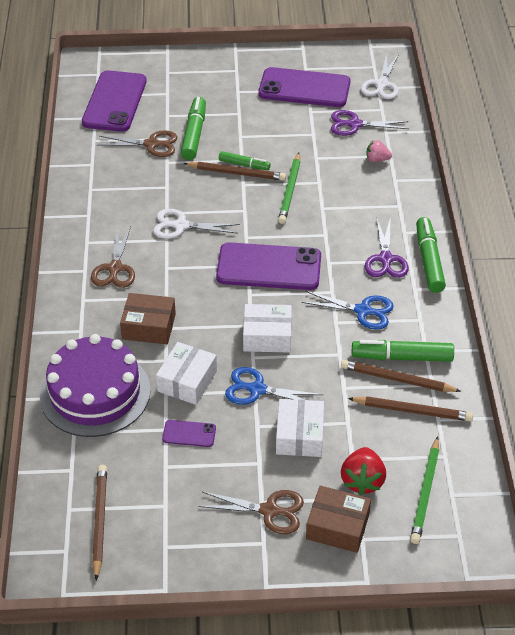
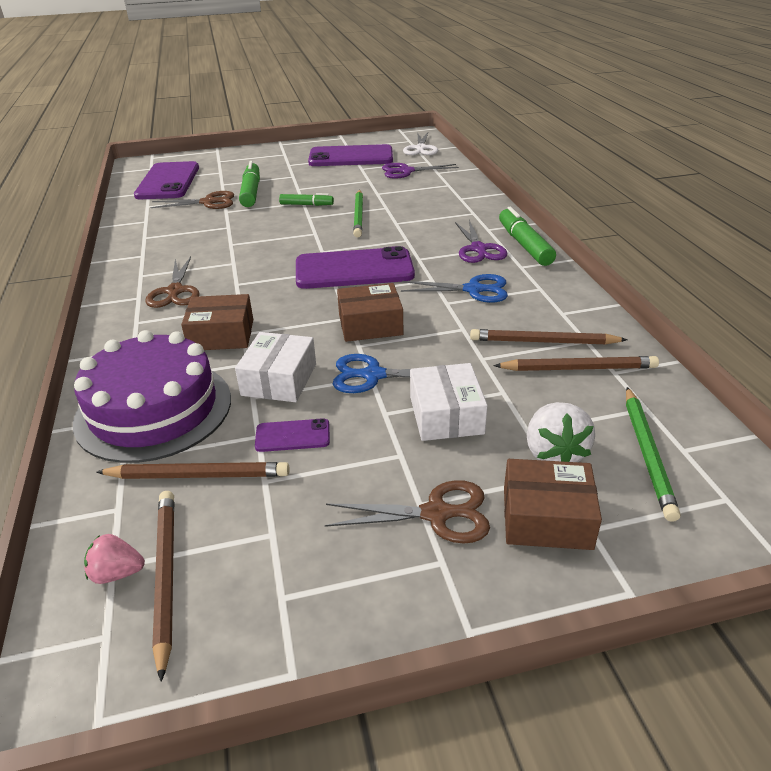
camera: 10 degrees left, 10 degrees down
(180, 226) = (247, 251): white scissors -> none
(237, 173) = (300, 210): brown pencil -> brown pencil (198, 475)
(267, 336) = (370, 324): white box -> brown box
(362, 481) = (554, 453): red strawberry -> white strawberry
(377, 159) = (437, 188): pink strawberry -> pink strawberry (117, 573)
(401, 357) = (537, 321): green marker -> none

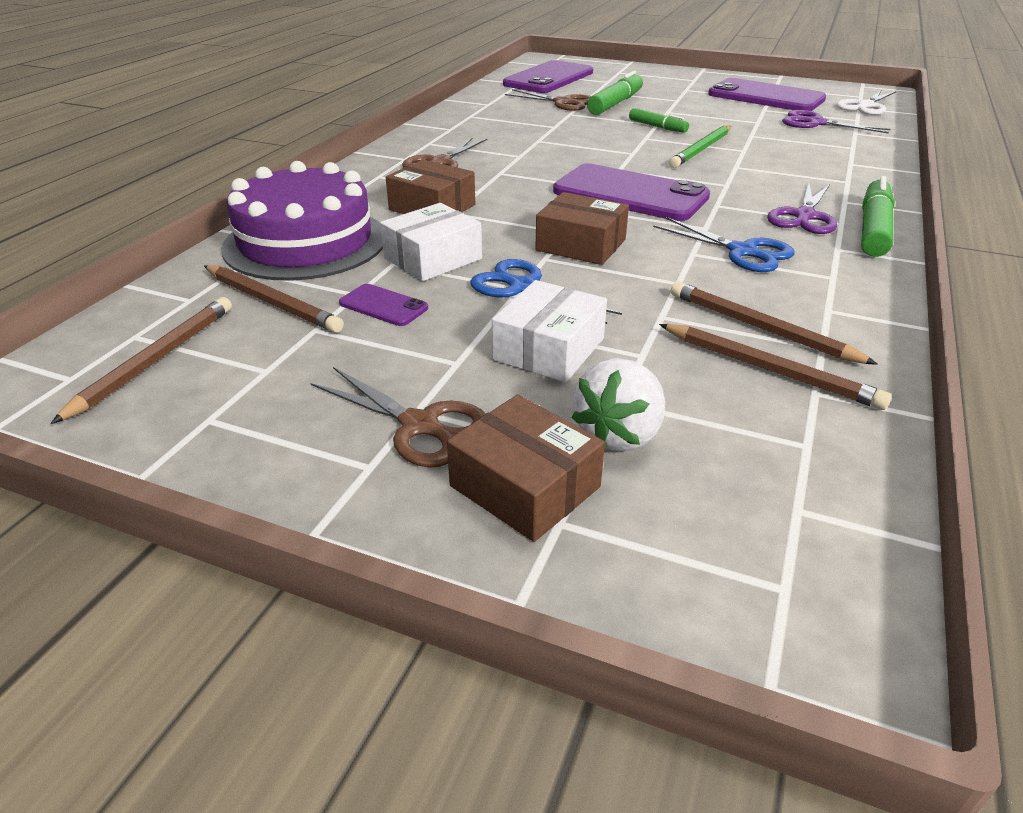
camera: 35 degrees right, 0 degrees up
(117, 573) = (130, 341): pink strawberry -> none
(647, 453) = (739, 489): green pencil -> none

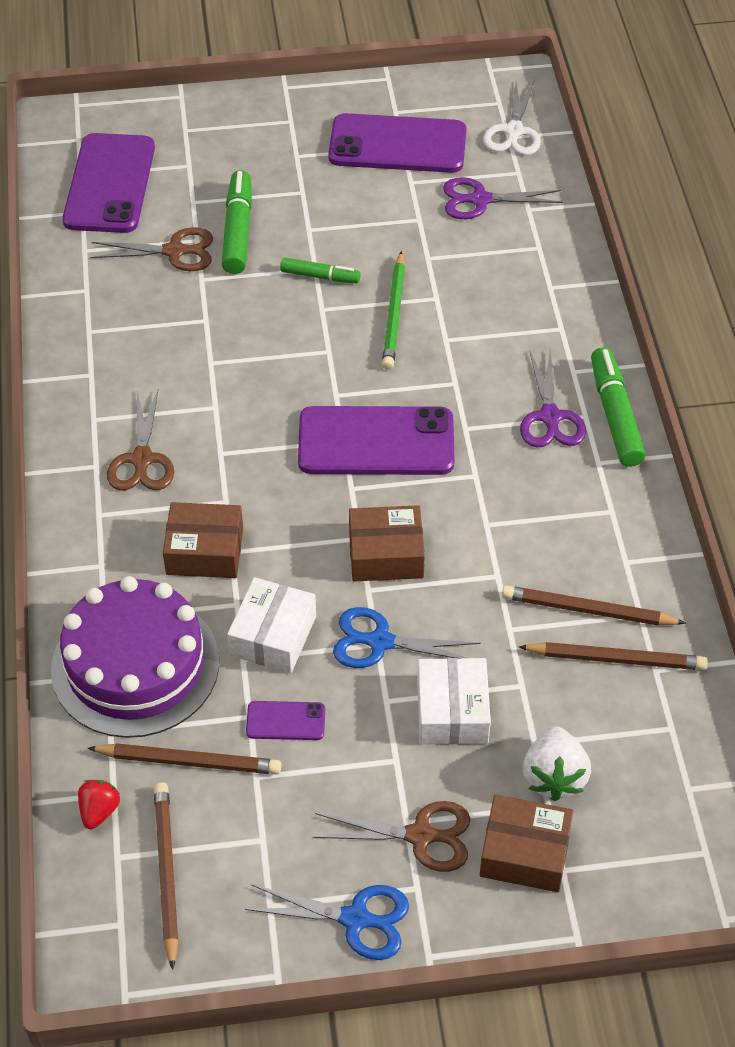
camera: 30 degrees left, 15 degrees up
(163, 305) = (99, 811): none -> red strawberry
(742, 252) = (526, 503): blue scissors -> blue scissors (356, 919)

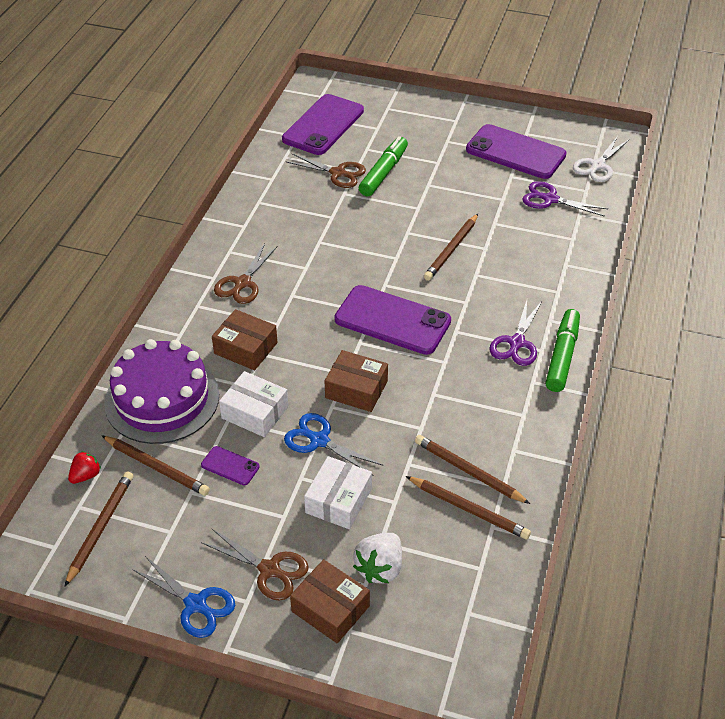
camera: 25 degrees right, 5 degrees down
(273, 636) = (255, 412): white box -> white box turned 75 degrees clockwise
(320, 276) = (418, 213): green marker -> none
(394, 314) = (451, 249): green pencil -> brown pencil

